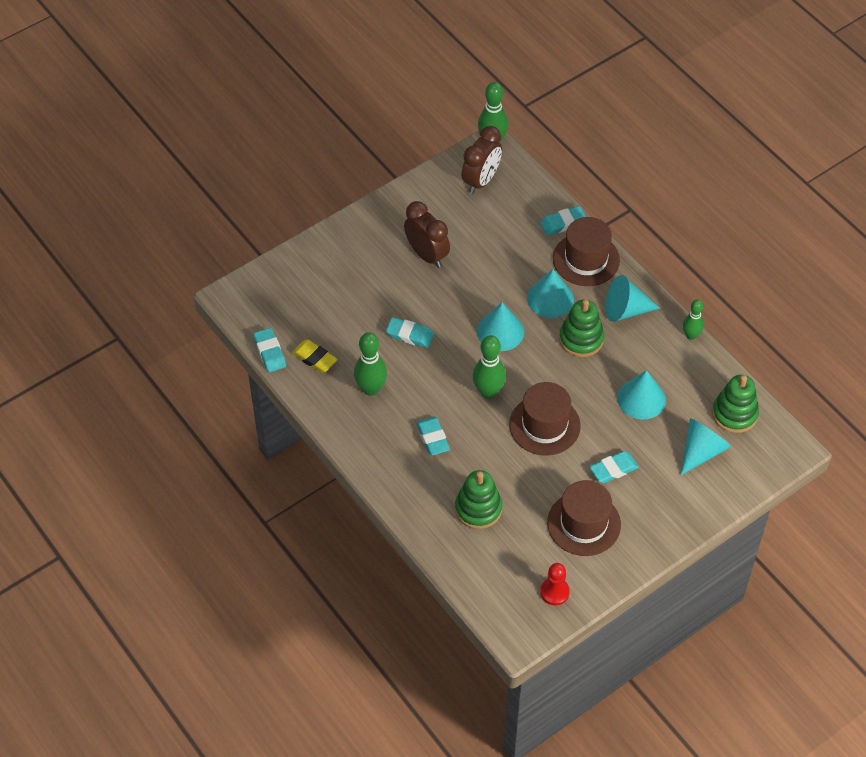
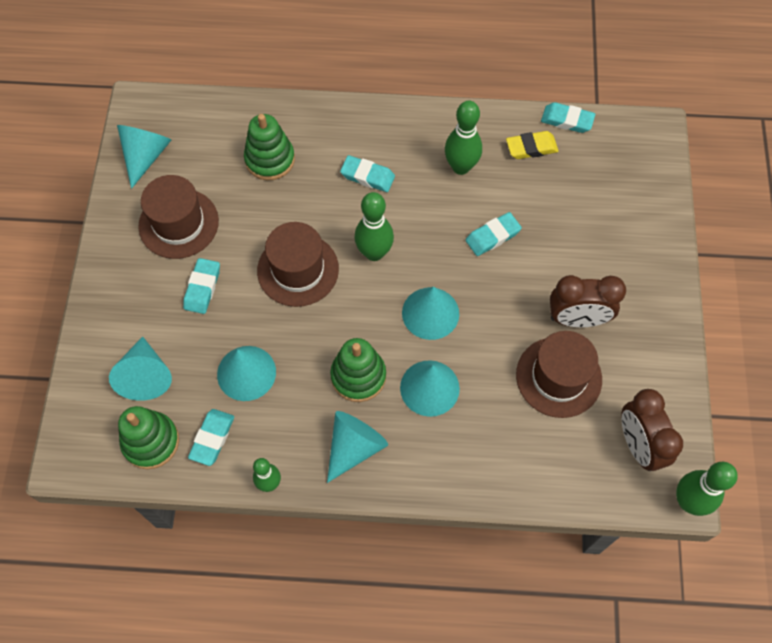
camera: 130 degrees right, 10 degrees up
(554, 592) = (145, 156): red pawn -> turquoise cone
(563, 223) = (514, 480): turquoise eraser -> turquoise eraser (212, 438)
(586, 259) = (448, 463): brown hat -> brown hat (558, 377)

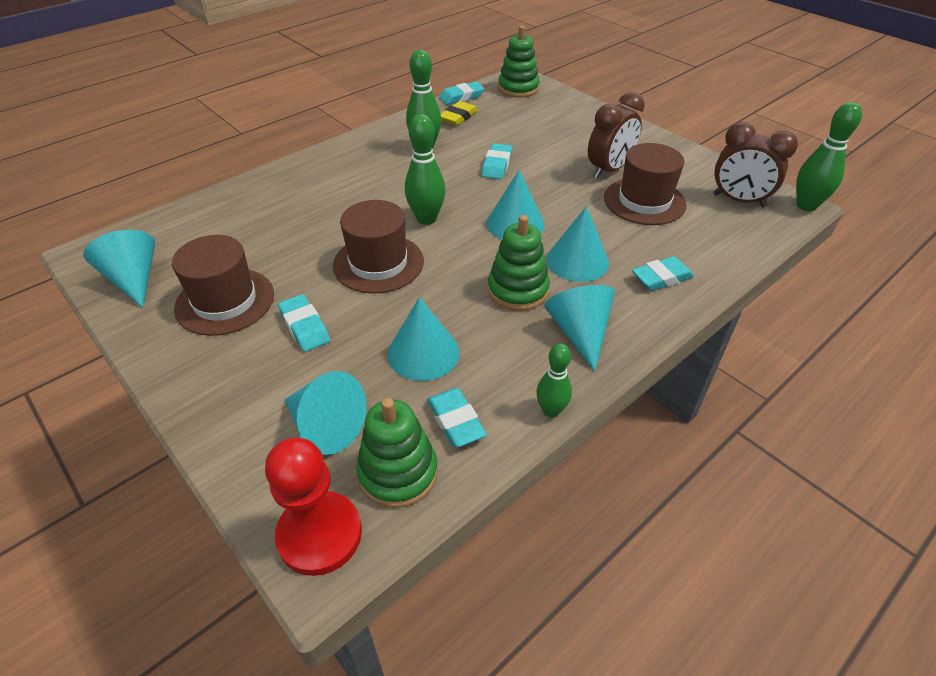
camera: 45 degrees left, 20 degrees down
(83, 441) = (320, 534): none -> red pawn
(270, 159) = (266, 219): green stacking toy -> green stacking toy (518, 88)
(367, 176) = (362, 185): turquoise eraser -> turquoise eraser (661, 278)

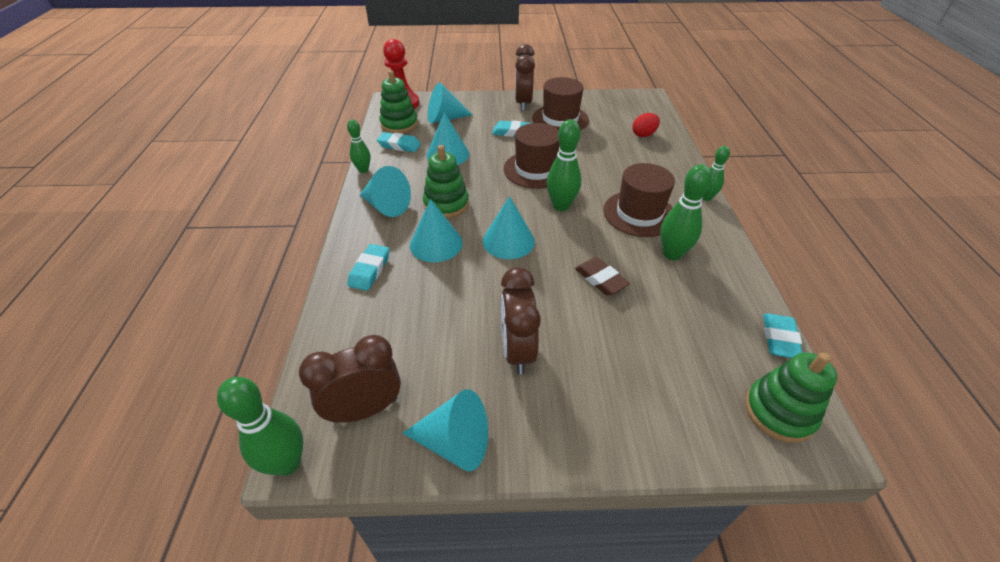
camera: 130 degrees right, 0 degrees up
(134, 279) = (608, 103): turquoise cone -> turquoise cone (455, 442)
(196, 363) = (523, 103): none -> brown clock
(216, 221) = (643, 135): none -> red egg
(320, 154) = (706, 197): none -> green bowling pin
(458, 117) = (723, 307): yellow eraser -> none
(497, 165) = (600, 279): turquoise eraser -> brown eraser
(644, 201) = (448, 334): brown hat -> brown hat (639, 213)

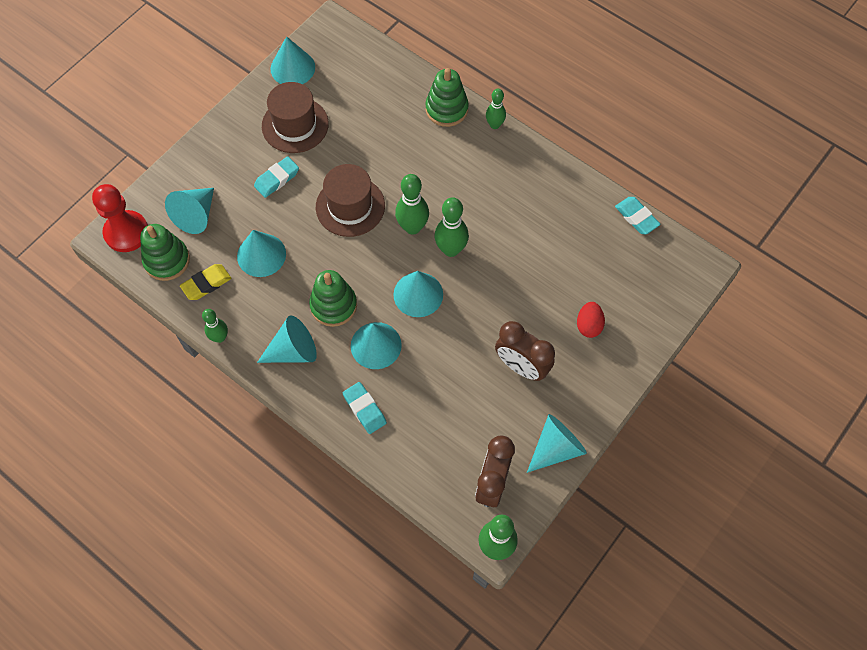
camera: 50 degrees left, 20 degrees up
(399, 145) = (206, 284): turquoise eraser -> yellow eraser
(523, 103) = (237, 131): brown clock -> none
(596, 99) = (292, 68): none -> turquoise cone
(600, 279) = (508, 268): brown eraser -> none
(639, 213) = (469, 184): brown hat -> none
(643, 135) = (382, 86): red egg -> red egg (588, 325)
(672, 254) = (525, 204): green bowling pin -> green bowling pin (451, 249)
(779, 412) = (673, 269): green stacking toy -> green stacking toy (446, 109)

